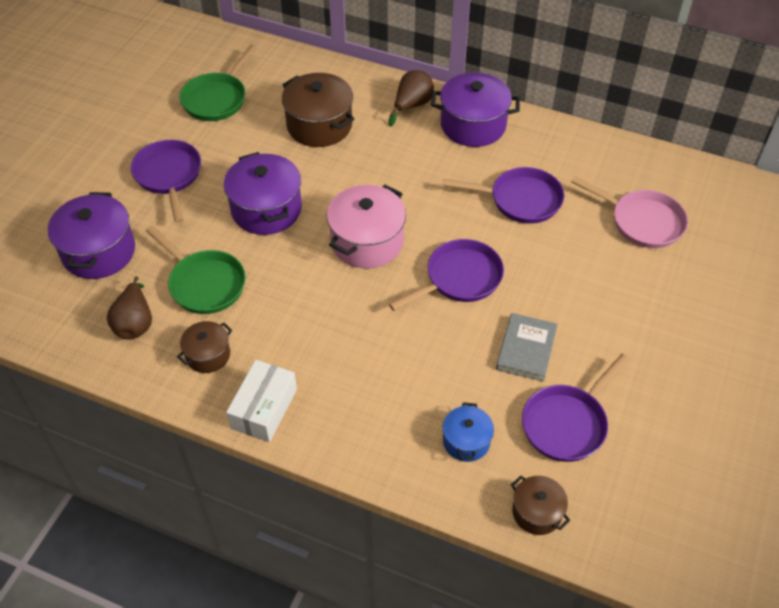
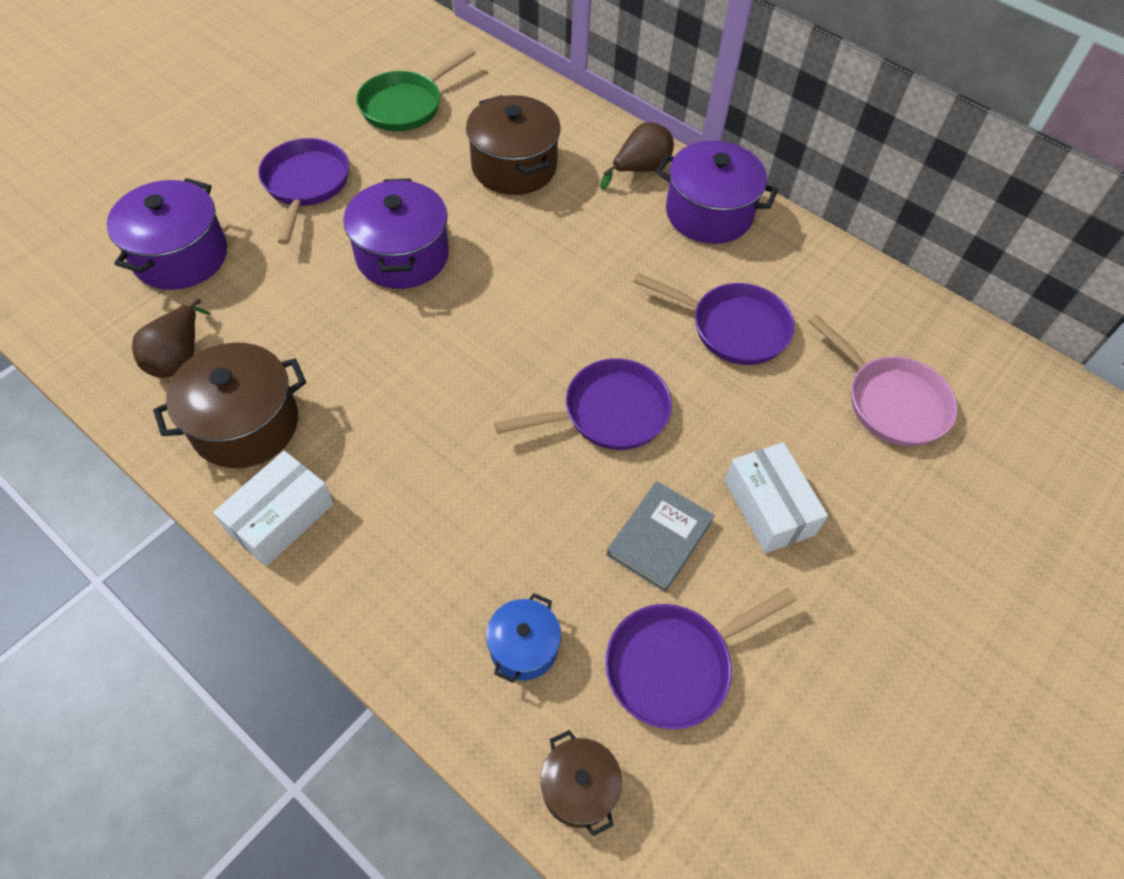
camera: 15 degrees right, 5 degrees up
(204, 283) = (284, 330): green pan -> none
(208, 355) = (245, 424): brown pot -> brown pot, size x1.78
(367, 242) = (509, 330): pink pot -> none
(589, 310) = (769, 507): none -> white box

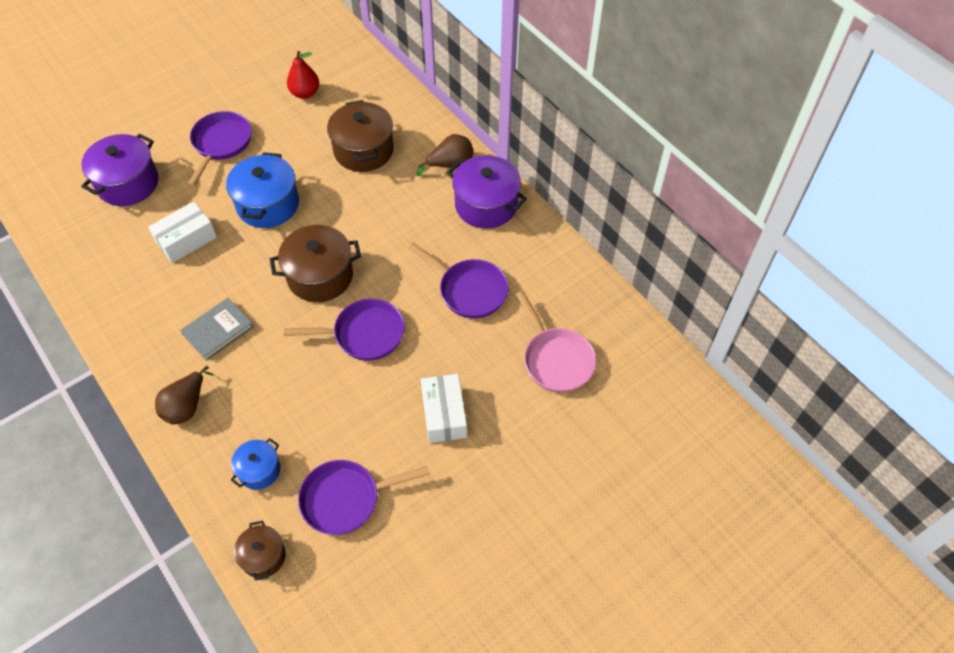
camera: 15 degrees right, 0 degrees up
(179, 357) = (109, 252): brown pear -> brown pear (186, 406)
(245, 424) = (137, 302): brown pot -> brown pot (320, 276)
(281, 518) = (141, 365): white box -> white box (186, 240)
(402, 256) = (268, 204): purple pot -> blue pot
(405, 105) = (305, 93): green pan -> red pear
(659, 538) = (366, 420): grey book -> grey book (218, 331)

